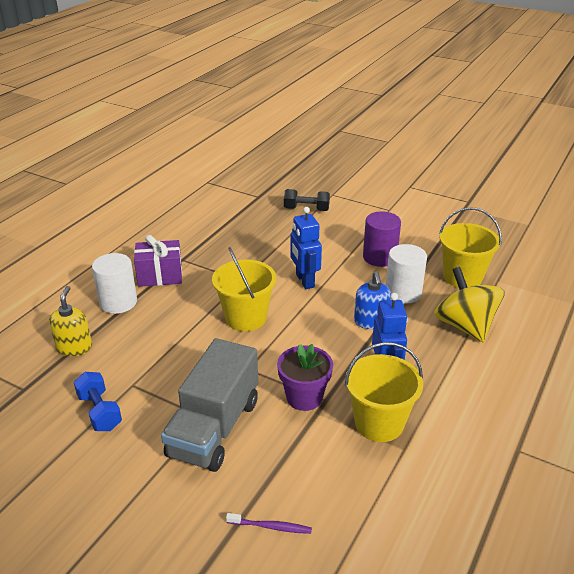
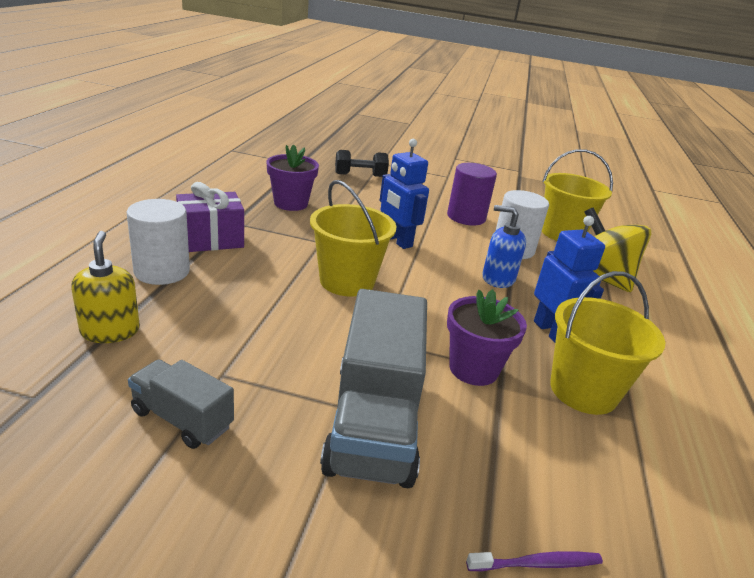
camera: 20 degrees left, 5 degrees down
(99, 411) = (182, 419): blue dumbbell -> grey truck
(233, 241) = (291, 203): none -> purple flower pot
(371, 321) = (498, 278): blue soap dispenser -> blue soap dispenser turned 135 degrees clockwise

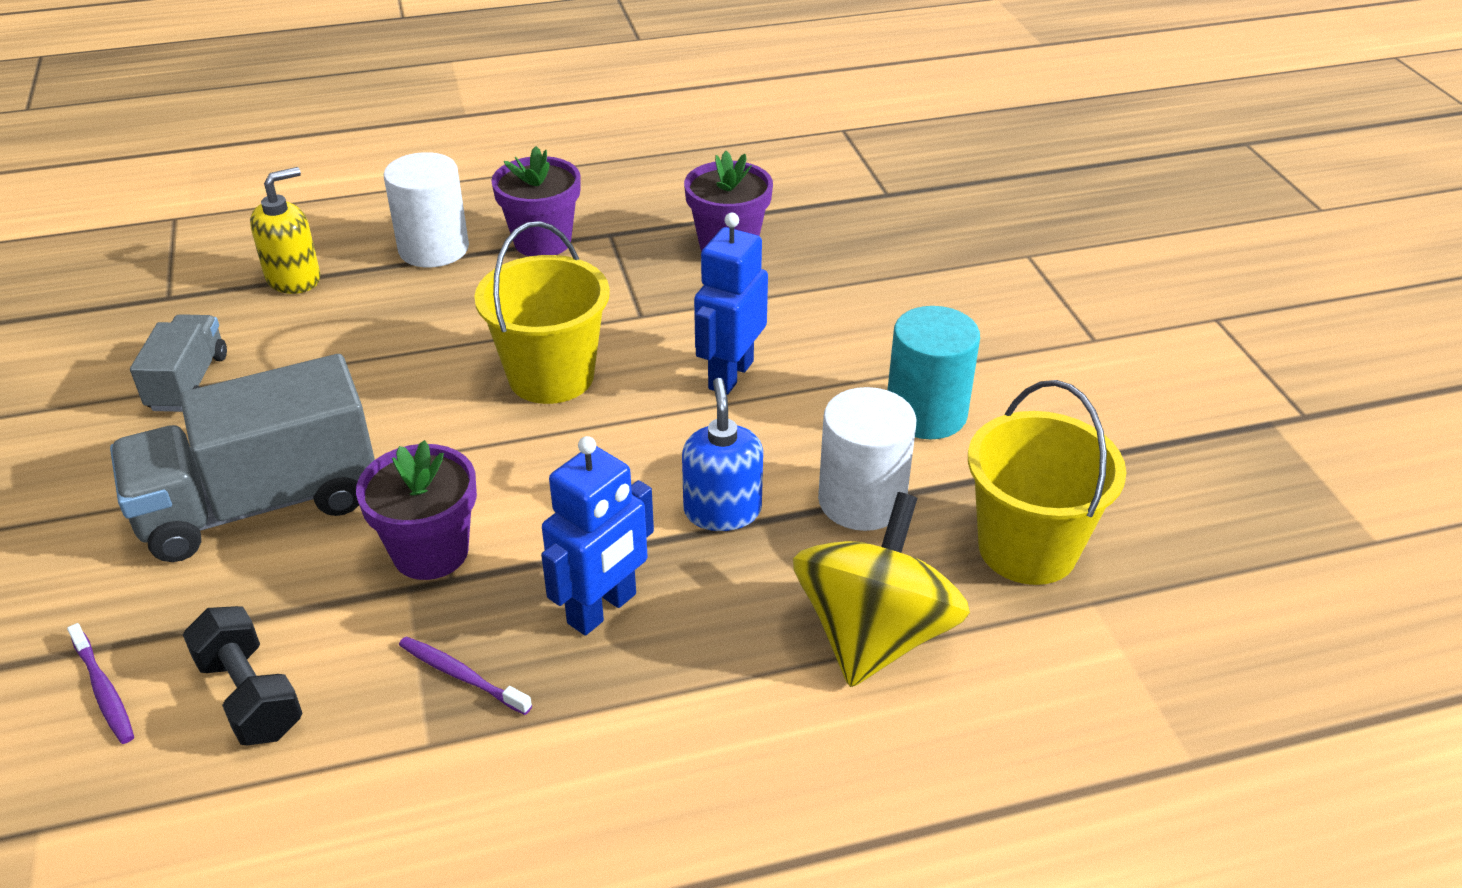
camera: 65 degrees right, 10 degrees up
(211, 240) = (542, 241): purple gift -> purple flower pot
(360, 175) = (934, 257): black dumbbell -> black dumbbell (250, 696)
(466, 217) = (926, 413): purple cylinder -> turquoise cylinder
(583, 391) = (461, 675): yellow bucket -> purple toothbrush

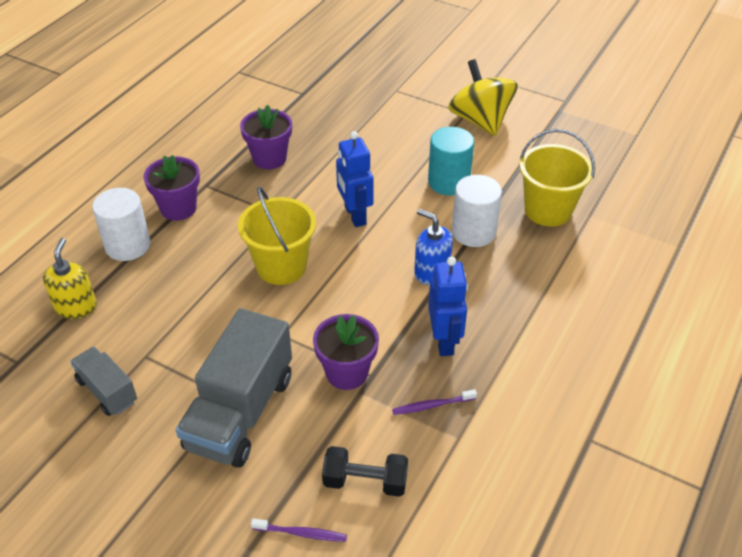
camera: 45 degrees left, 5 degrees up
(874, 635) = (544, 277): yellow spinning top -> yellow spinning top (480, 120)

